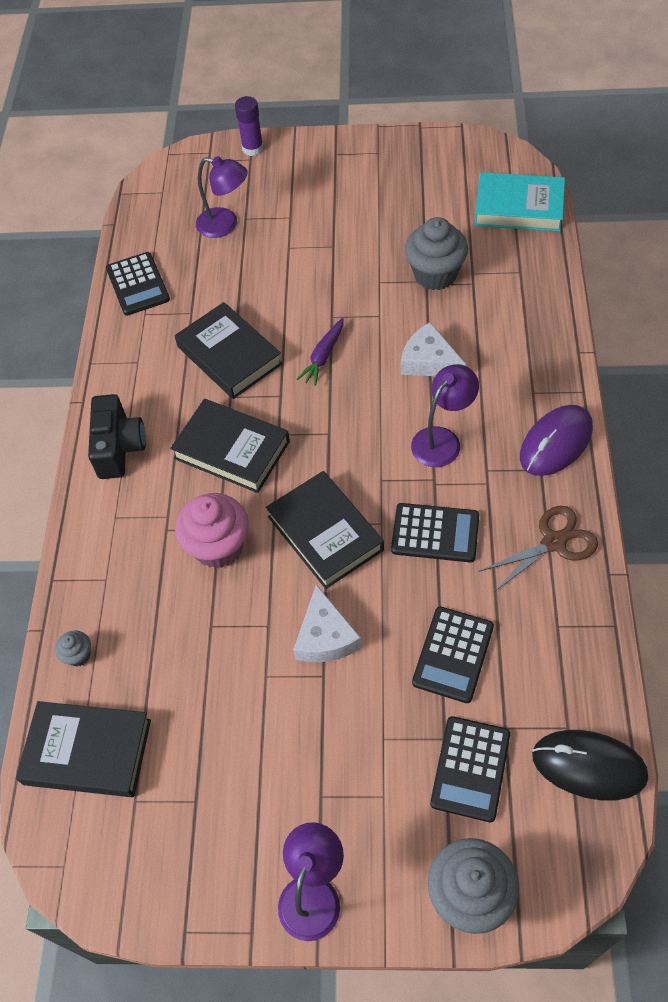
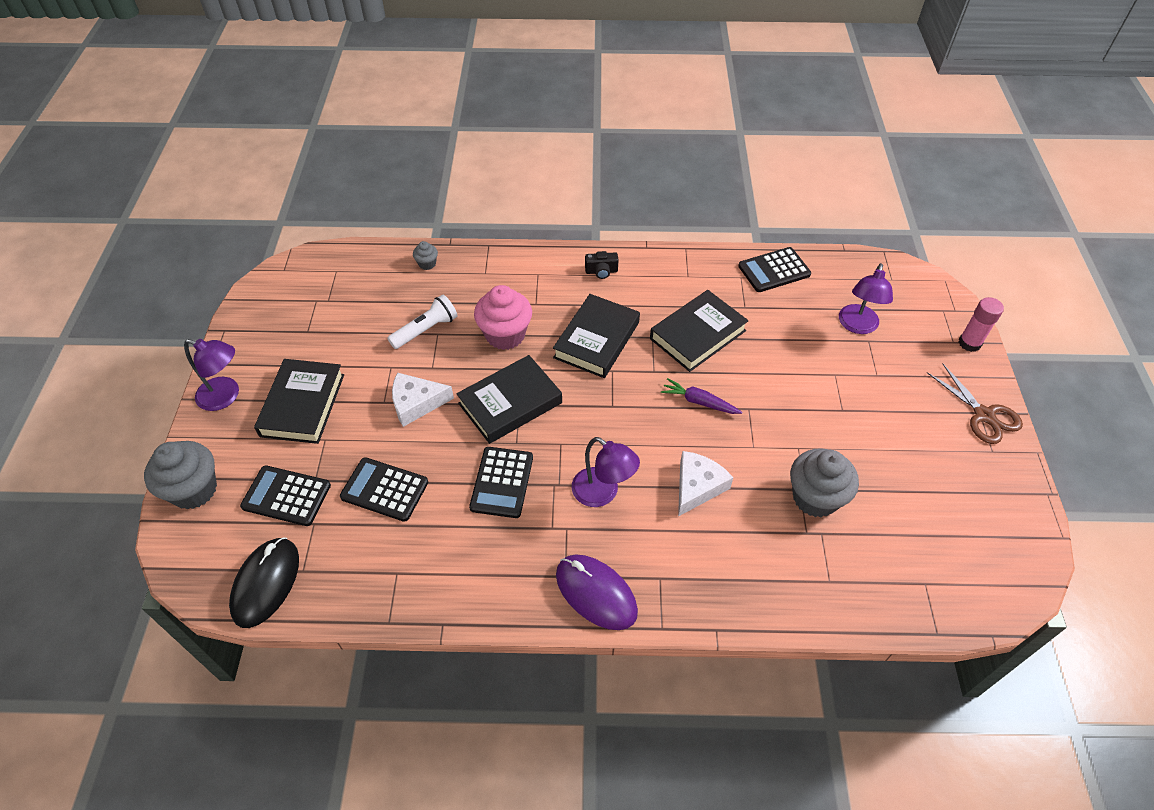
camera: 85 degrees right, 5 degrees down
(87, 752) = (355, 274): black book -> black book (302, 405)
(119, 448) = (601, 271): black camera -> black camera, size x0.54
(204, 641) = (426, 330): none -> white flashlight
(252, 148) = (969, 343): purple glue stick -> pink glue stick
(519, 207) = (933, 589): turquoise book -> none
(554, 542) = (482, 579): brown scissors -> brown scissors (984, 415)

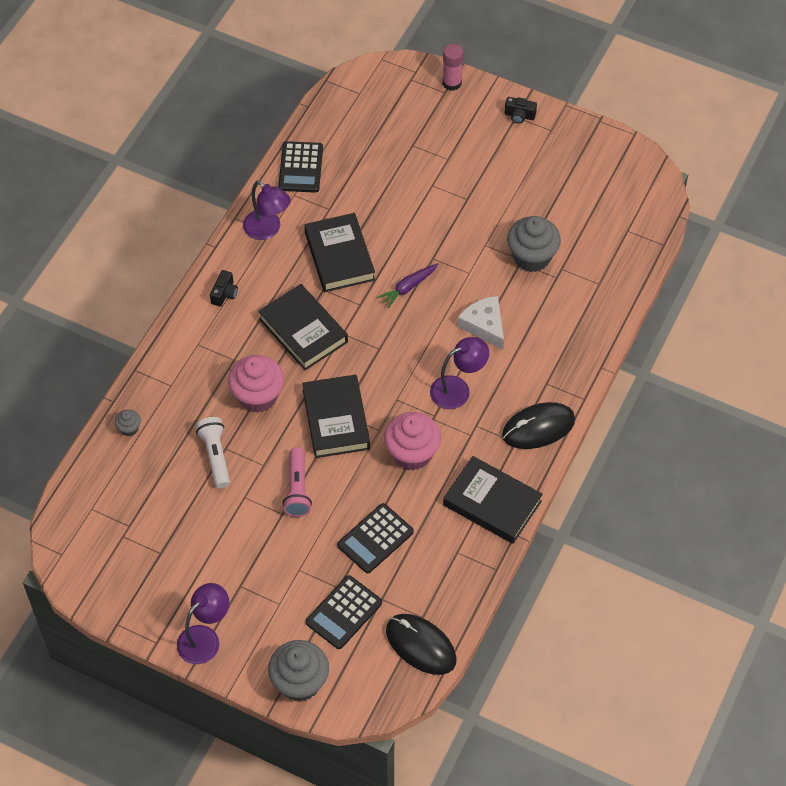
camera: 65 degrees left, 5 degrees up
(302, 405) = (250, 578): black book -> black book (492, 503)
(416, 403) = (297, 489): white cheese -> pink flashlight
(502, 482) = (412, 453): black calculator -> pink cupcake
(596, 593) = (538, 428): purple mouse -> black mouse
(857, 326) = (393, 144): purple lamp -> purple lamp (267, 230)
(984, 415) = (519, 116): brown scissors -> black camera

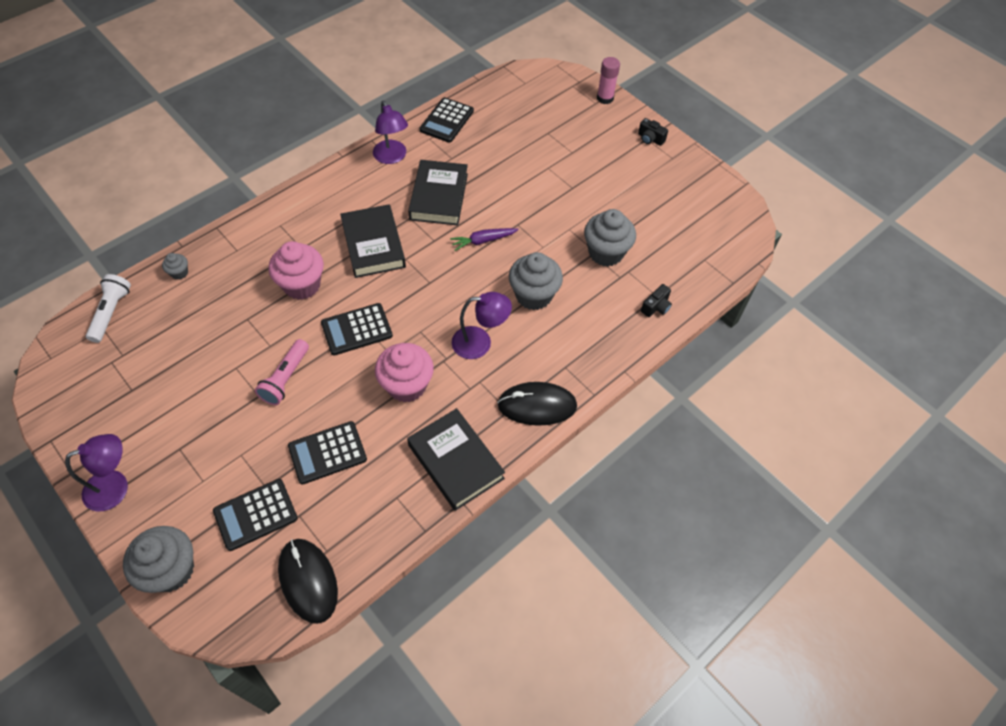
camera: 20 degrees right, 0 degrees up
(215, 456) = (234, 322): white flashlight -> white flashlight (111, 313)
(224, 294) = (327, 194): black camera -> black camera (656, 307)
(336, 419) = (357, 329): black book -> black calculator
(484, 325) = (533, 295): white cheese -> grey cupcake

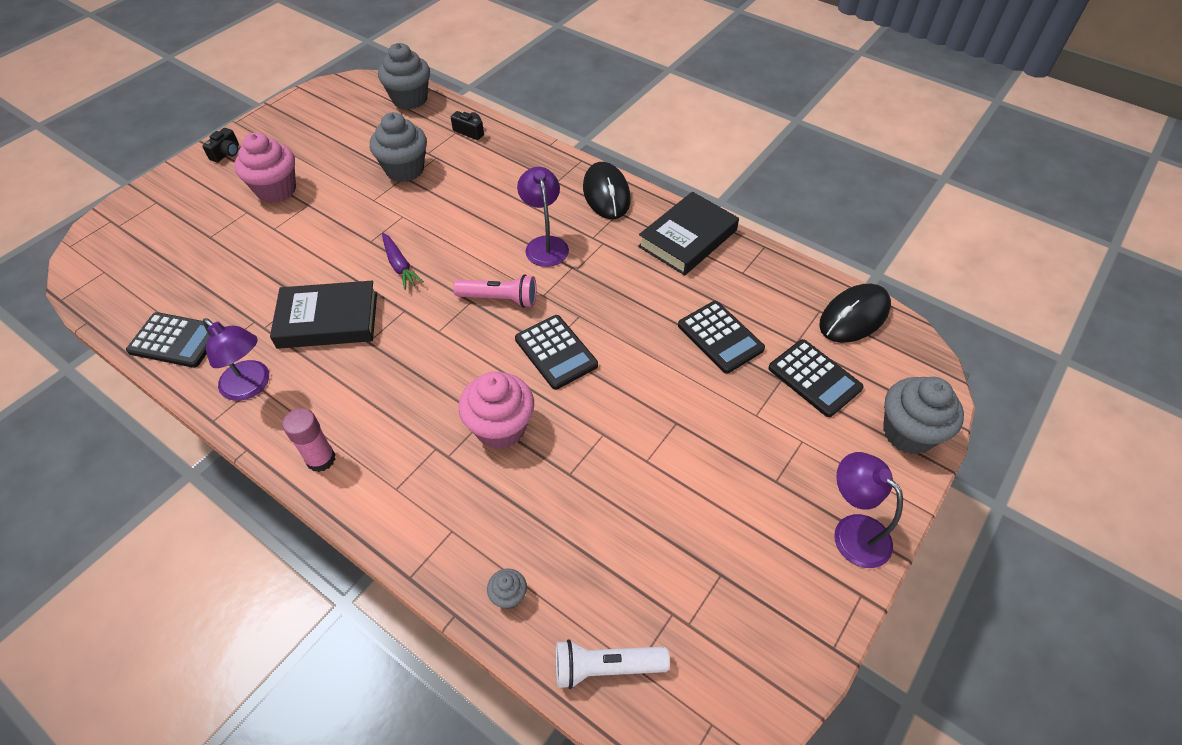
camera: 100 degrees left, 5 degrees down
(285, 378) = (644, 402): pink flashlight -> pink flashlight (500, 299)
(373, 245) = (419, 368): black book -> none
(392, 157) = (251, 386): purple lamp -> purple lamp turned 75 degrees clockwise
(406, 385) = (616, 291): pink cupcake -> pink cupcake (276, 190)
(533, 295) = (473, 214): grey cupcake -> grey cupcake (410, 99)
(605, 98) = (148, 195): pink glue stick -> pink glue stick (321, 459)

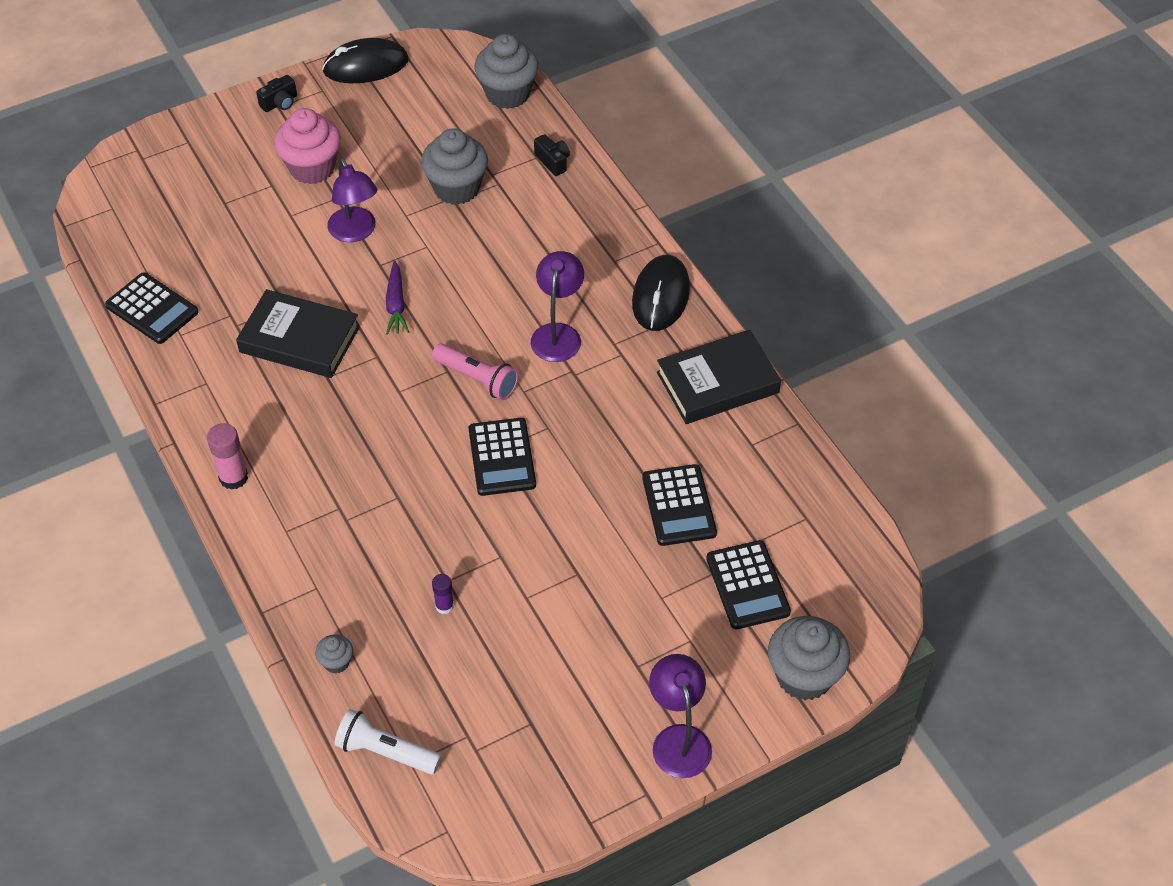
camera: 25 degrees right, 0 degrees up
(251, 386) = (201, 383): purple lamp -> purple lamp (355, 232)
(500, 428) = (407, 512): pink cupcake -> none
(580, 498) = (444, 606): none -> purple glue stick
(854, 316) = (839, 538): black mouse -> black mouse (366, 66)

